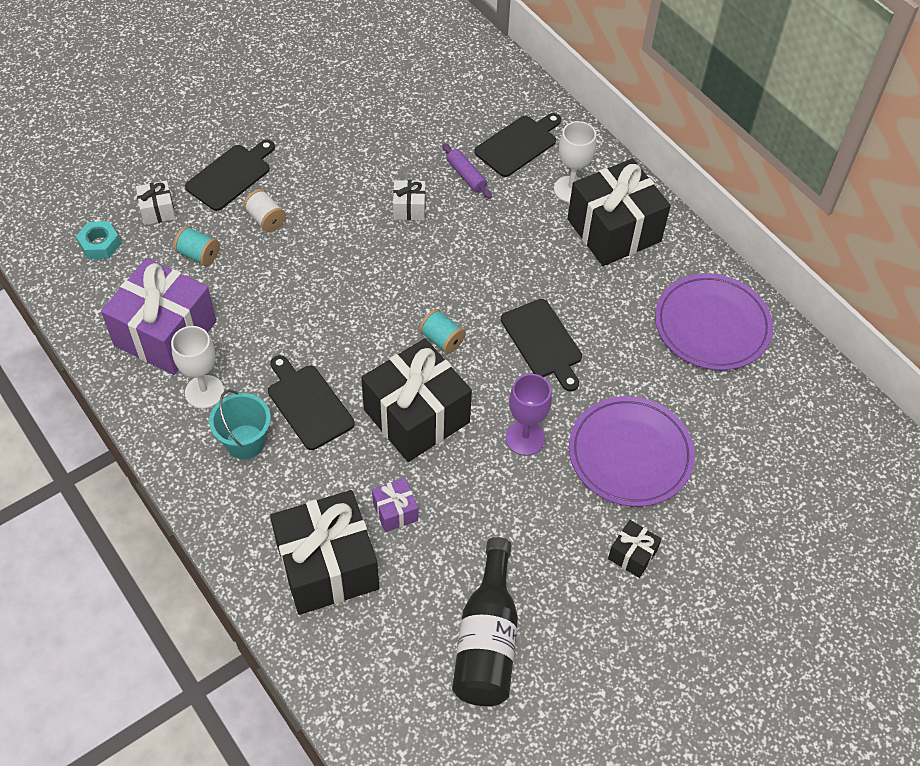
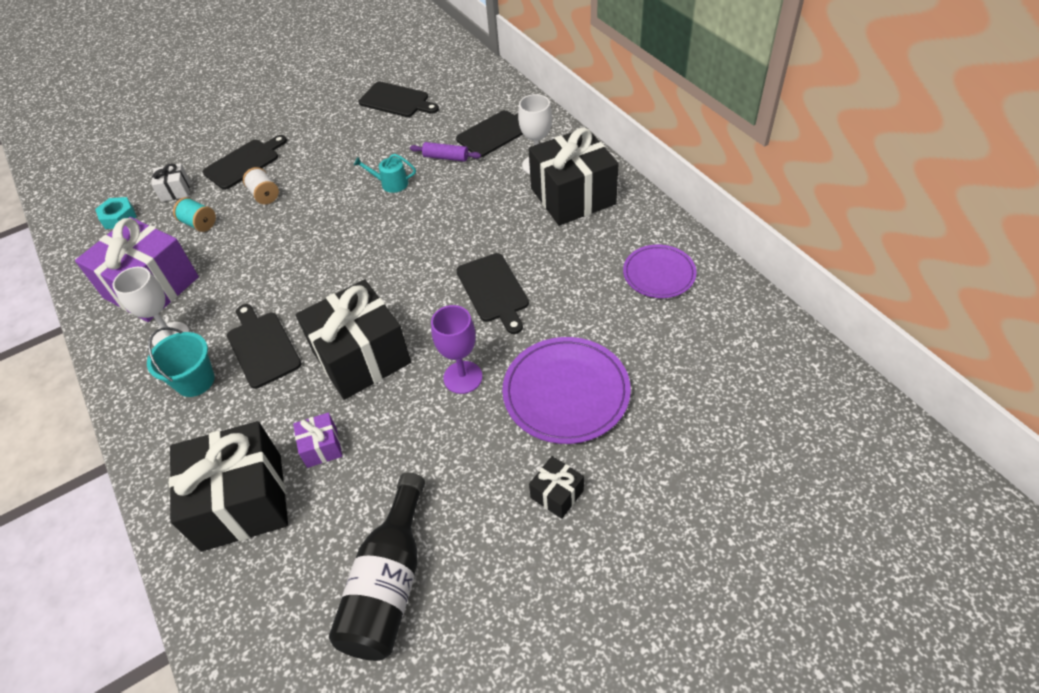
camera: 10 degrees right, 5 degrees down
(395, 95) = (396, 100): none -> black cutting board
(409, 208) = (391, 183): white gift -> turquoise watering can
(442, 339) = (399, 289): turquoise spool -> none
(466, 176) = (446, 157): purple rolling pin -> purple rolling pin turned 45 degrees counterclockwise
(712, 325) = (659, 274): purple plate -> purple plate, size x0.64

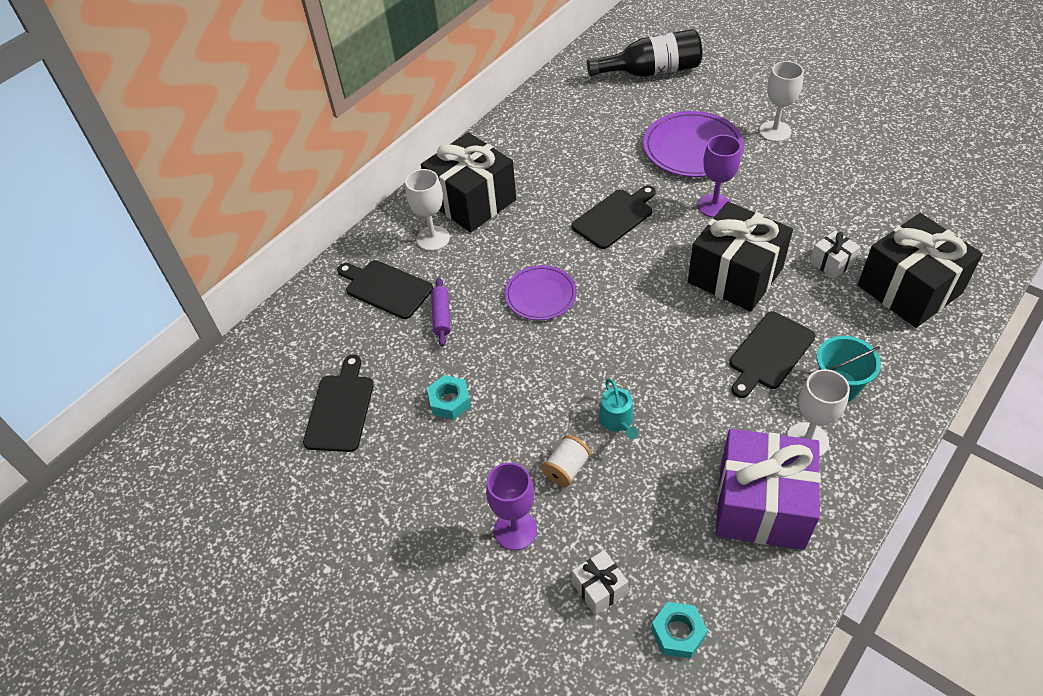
camera: 110 degrees left, 0 degrees up
(199, 224) = (644, 516): turquoise spool -> none
(244, 163) = (515, 530): black cutting board -> purple goblet
(322, 447) = (831, 263): purple gift -> white gift
(364, 150) = (449, 401): none -> turquoise nut
(389, 583) = (894, 185): black bottle -> black bottle (650, 72)
(391, 183) = (501, 348): turquoise watering can -> turquoise watering can (617, 421)
(557, 494) = (775, 131): black gift -> white goblet
(659, 274) = (548, 129): purple plate -> purple plate (540, 295)

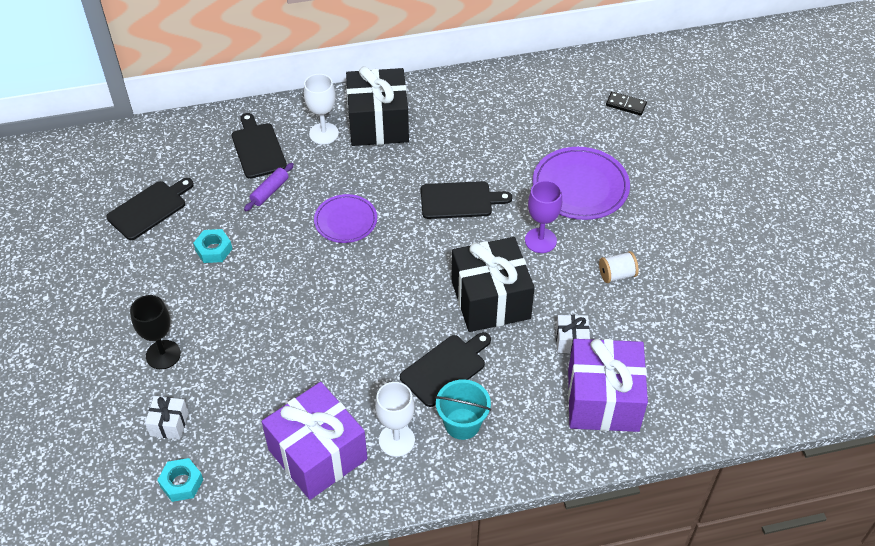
camera: 35 degrees right, 0 degrees up
(515, 530) = (163, 354): purple goblet -> black goblet
(566, 469) = (231, 342): white spool -> white spool (616, 275)
(617, 421) = (295, 337): turquoise watering can -> none
(650, 72) = (626, 105): black bottle -> black domino
(770, 353) = (445, 368): black cutting board -> black cutting board turned 150 degrees clockwise
(775, 131) = (661, 215): white goblet -> none
(909, 289) = (603, 400): black gift -> purple gift

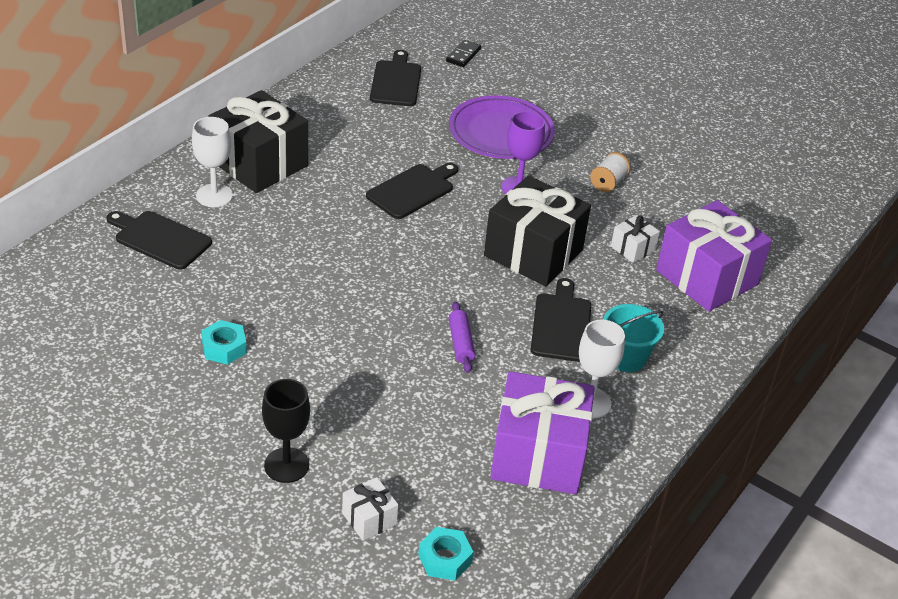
camera: 45 degrees left, 10 degrees down
(149, 208) = (104, 348): black cutting board -> black cutting board (396, 82)
(270, 191) = (220, 269): purple rolling pin -> purple rolling pin (461, 343)
(345, 221) = (328, 257): purple plate -> none
(626, 105) = (463, 55): black domino -> black domino turned 45 degrees counterclockwise

